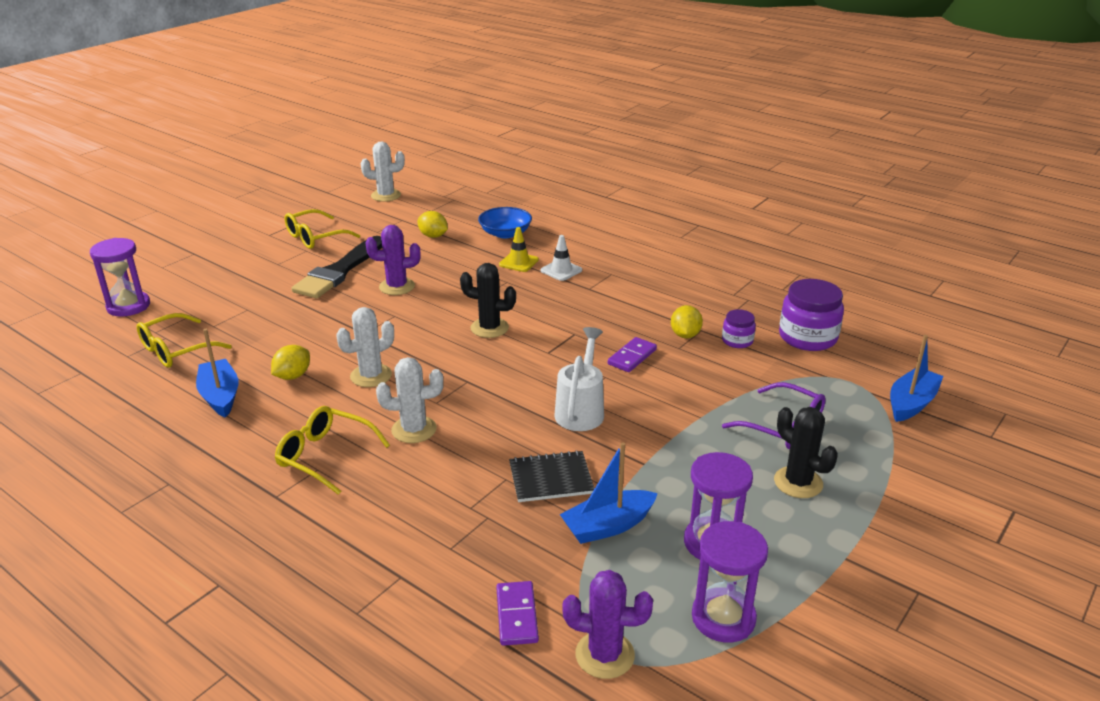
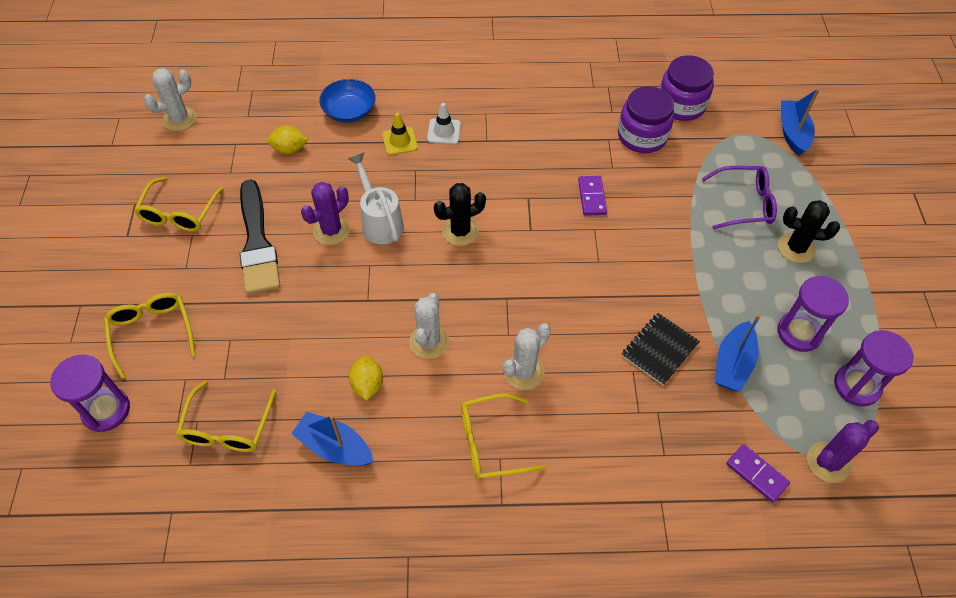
camera: 40 degrees left, 25 degrees up
(210, 284) = (152, 332): none -> yellow glasses
(581, 410) = (613, 273): white watering can -> white watering can (380, 221)
(685, 335) = (604, 151): yellow lemon -> none
(737, 341) = (642, 136): purple jar -> purple jar, size x1.86

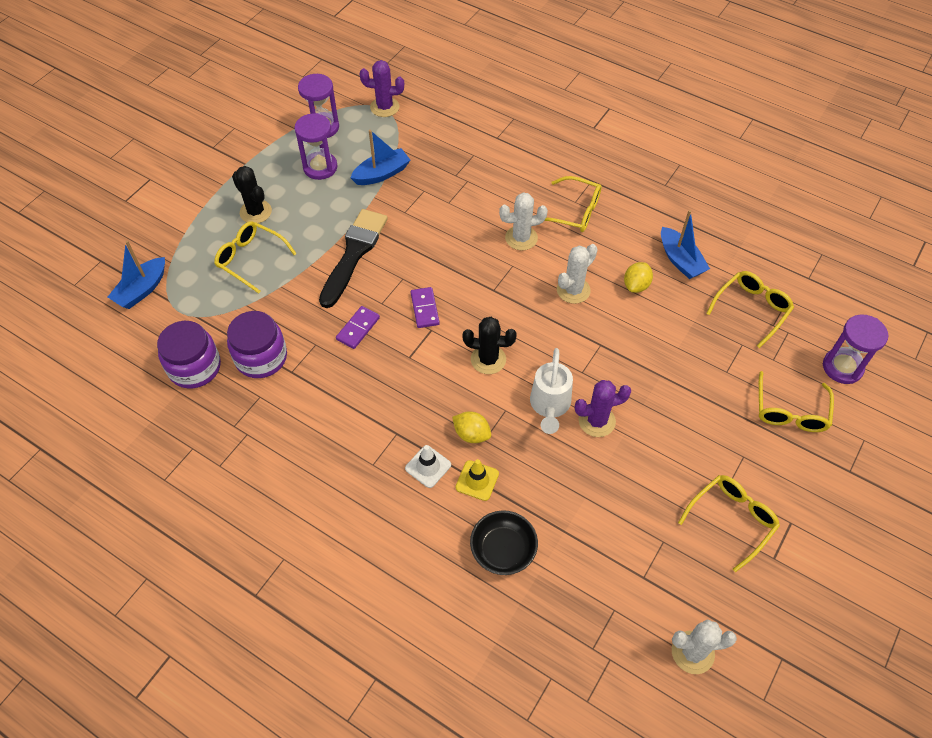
camera: 145 degrees left, 0 degrees up
(257, 243) = (669, 445): black brush -> black brush (354, 253)
(289, 149) = (590, 535): yellow lemon -> yellow lemon (471, 434)
(349, 111) = (503, 549): blue bowl -> black bowl
(659, 349) = (419, 204): black notebook -> none
(744, 203) = (250, 259): purple glasses -> yellow glasses
(756, 474) = (430, 122): purple domino -> purple domino (424, 309)

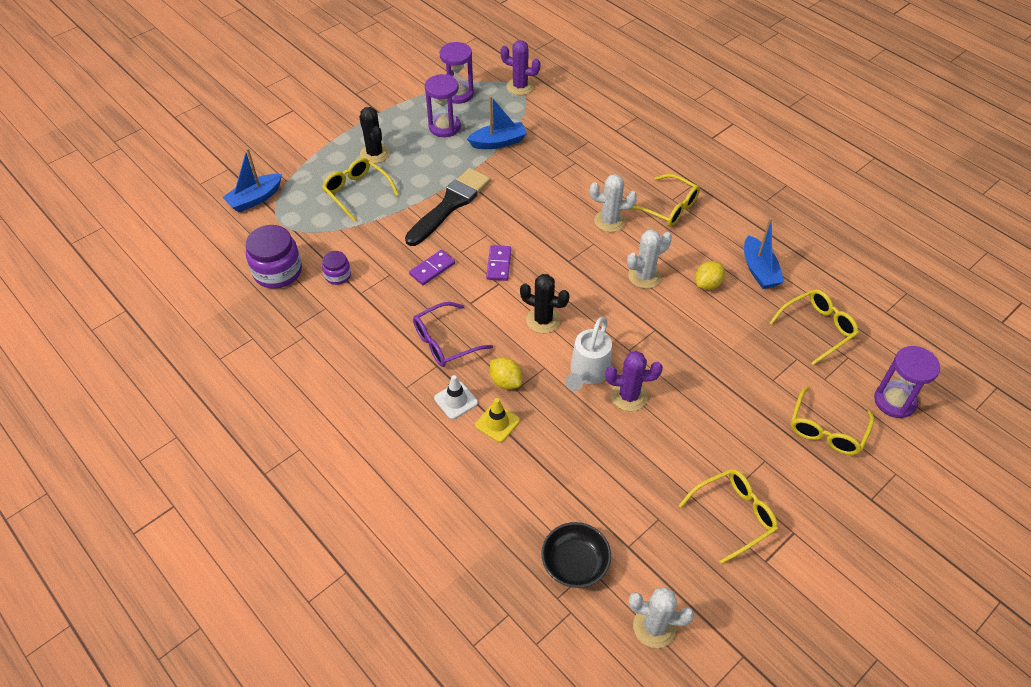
camera: 15 degrees right, 5 degrees down
(261, 357) = (338, 275): purple jar -> purple jar, size x0.54
(396, 406) = (445, 342): none -> purple glasses
(503, 549) = (501, 489): black bowl -> black bowl (575, 563)

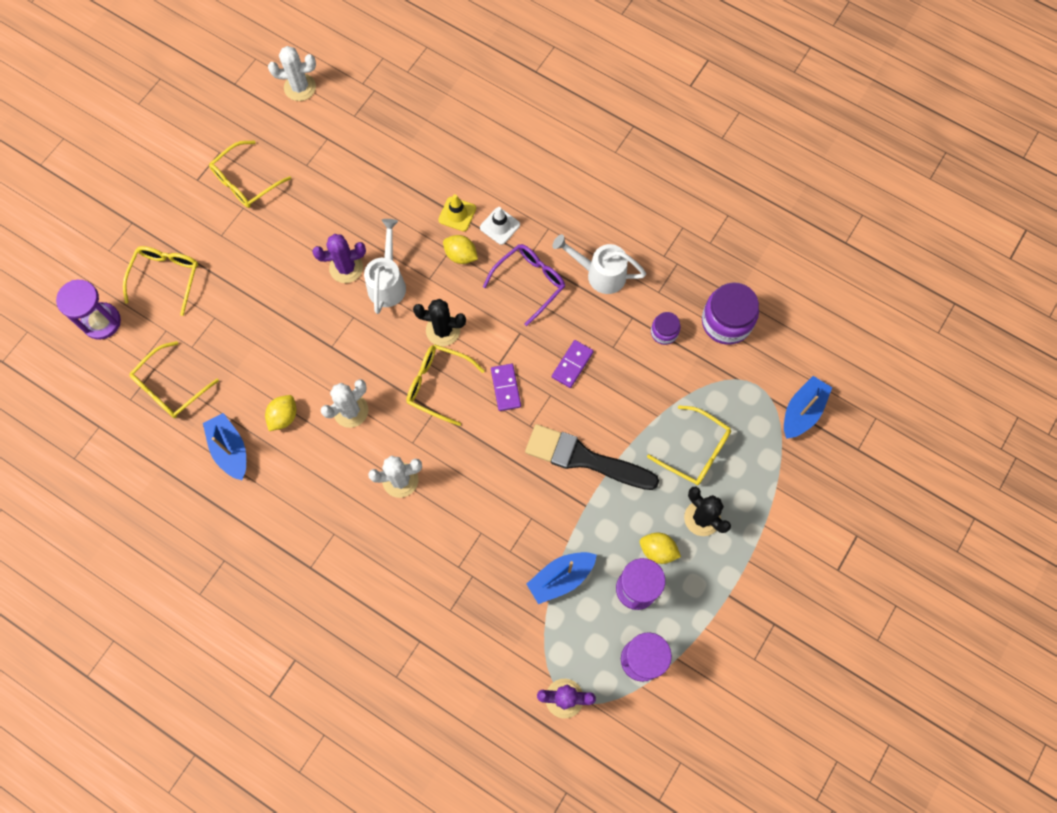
camera: 165 degrees right, 20 degrees up
(373, 334) = (600, 274): none -> white watering can
(418, 143) = (658, 550): none -> yellow lemon
(450, 205) = (584, 458): black brush -> black brush turned 90 degrees clockwise
(575, 563) = (366, 117): black bowl -> none
(669, 208) = (336, 518): yellow glasses -> yellow glasses (438, 385)

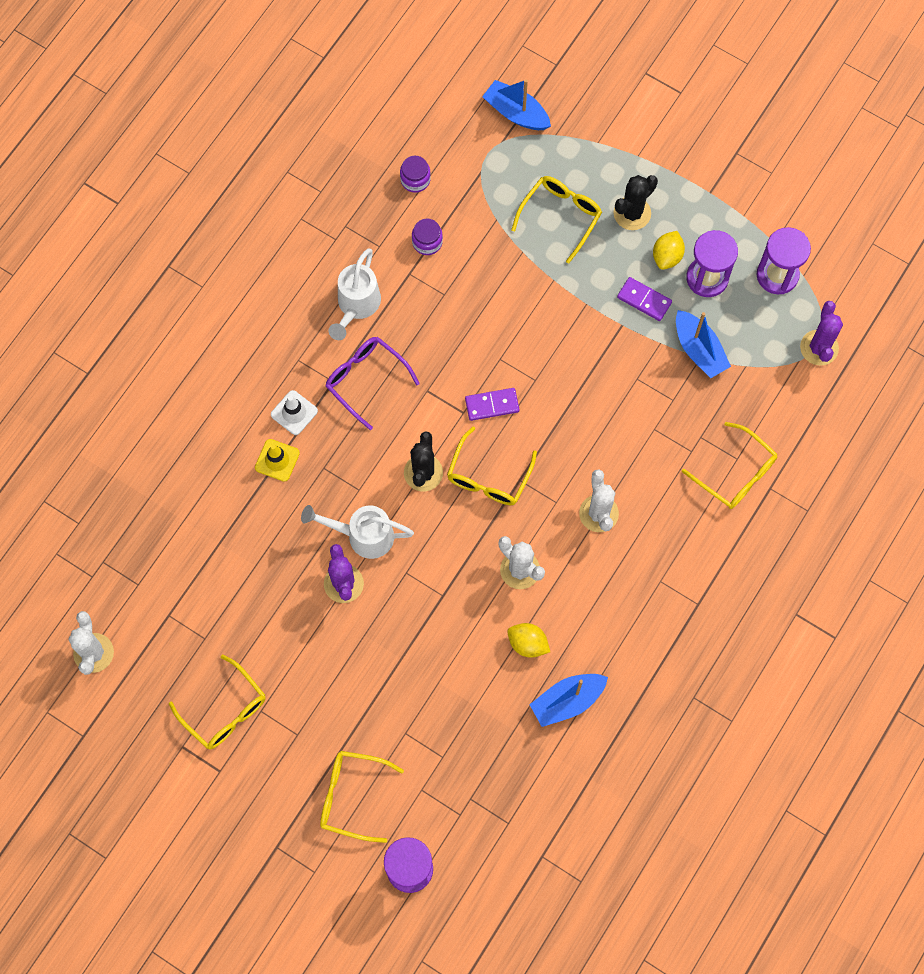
camera: 90 degrees left, 0 degrees up
(170, 387) = (493, 777): yellow glasses -> yellow glasses (736, 473)
(461, 255) = (330, 455): yellow lemon -> none
(572, 364) = (464, 336): purple domino -> purple domino (644, 300)
(584, 458) = (571, 325): black brush -> none
(726, 322) = (415, 180): purple jar -> purple jar, size x0.54

